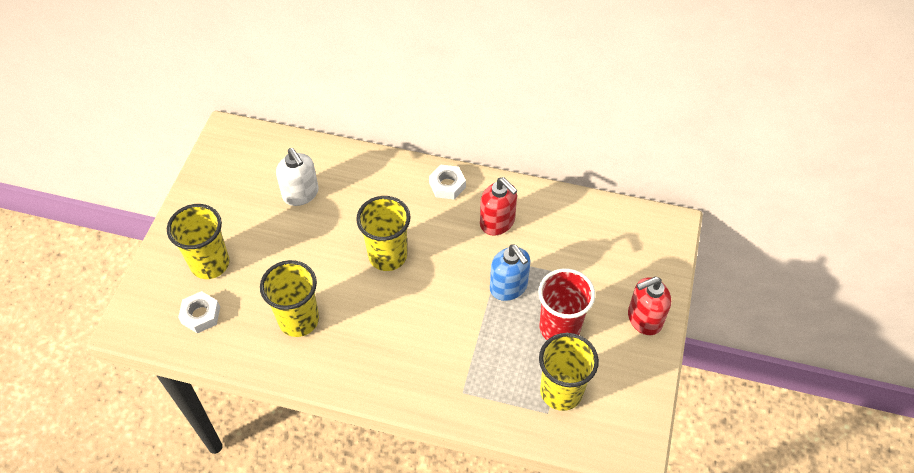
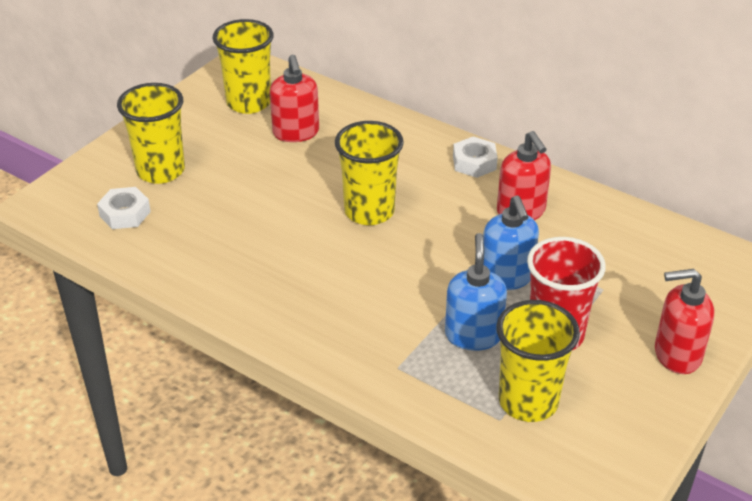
camera: 20 degrees right, 15 degrees down
(299, 320) = (233, 245): yellow cup -> yellow cup (248, 103)
(301, 194) = (296, 133): white soap dispenser -> red soap dispenser
(504, 346) = (473, 335): none -> blue soap dispenser

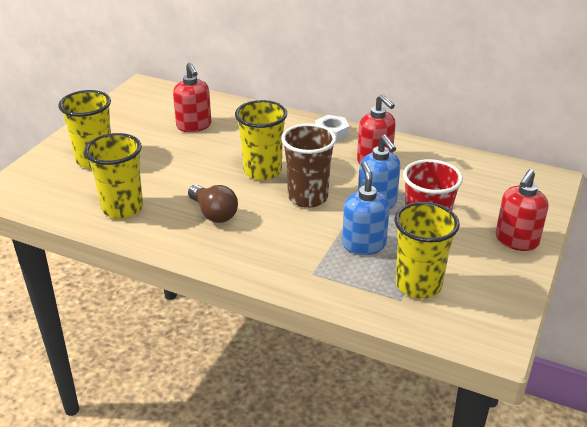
camera: 10 degrees left, 5 degrees down
(125, 214) = (72, 191): white nut -> none
(248, 103) = (153, 110): yellow cup -> yellow cup (122, 208)
(293, 267) = (213, 213): none -> brown light bulb
(418, 257) = (308, 197): none -> brown cup
(677, 355) = (516, 241): red soap dispenser -> red soap dispenser turned 45 degrees counterclockwise

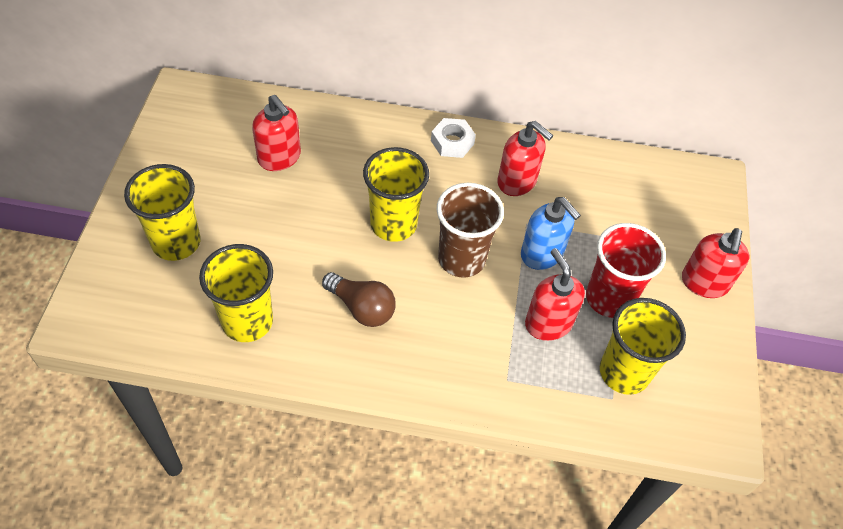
camera: 20 degrees left, 20 degrees up
(363, 244) = (548, 323): blue soap dispenser -> red soap dispenser

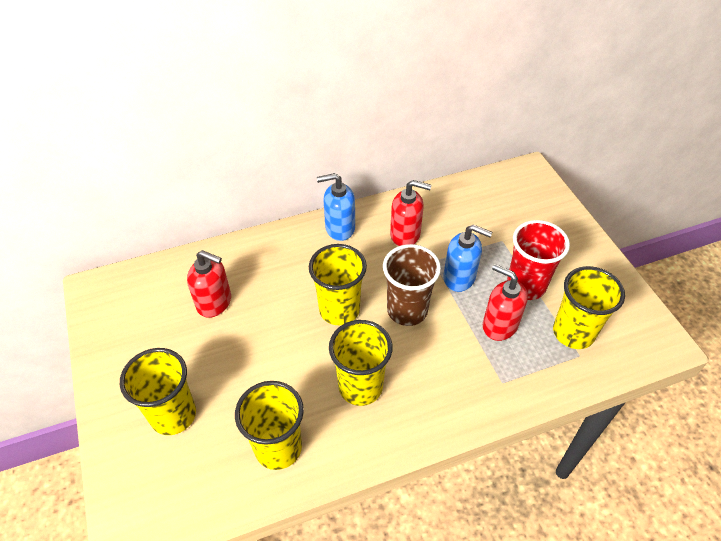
camera: 25 degrees left, 5 degrees down
(361, 308) = (360, 387): brown light bulb -> yellow cup
(452, 142) = (339, 228): white nut -> blue soap dispenser
(704, 283) = (576, 243): red soap dispenser -> none

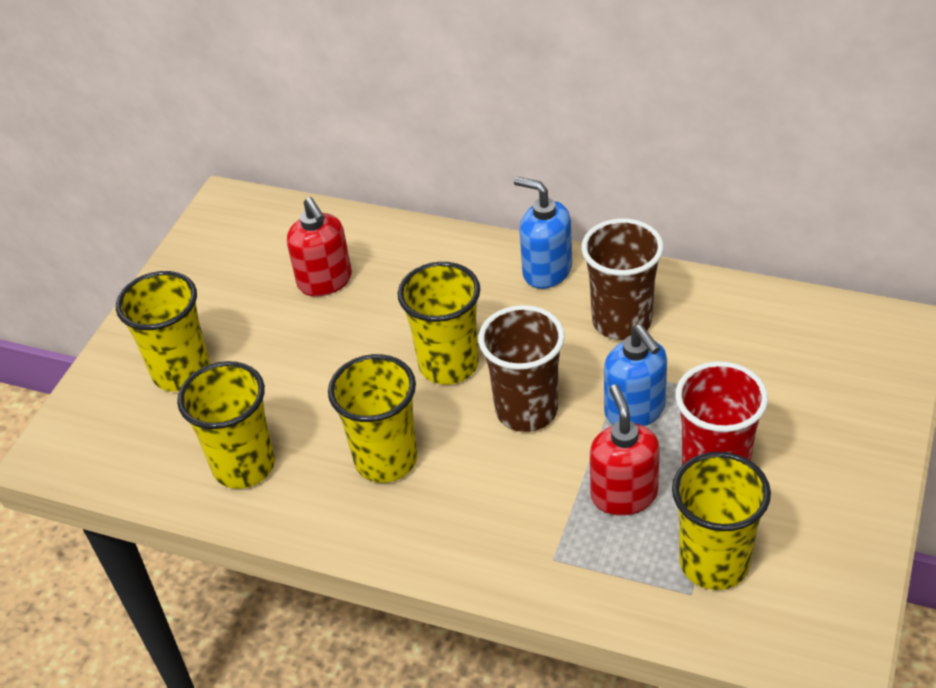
camera: 45 degrees right, 5 degrees down
(405, 234) = (622, 321): red soap dispenser -> brown cup

